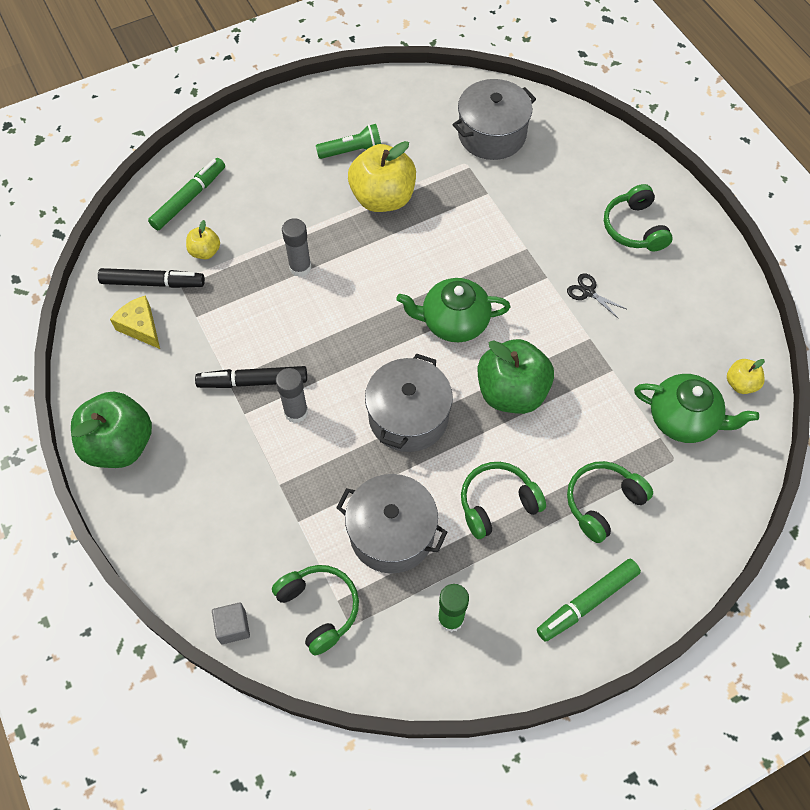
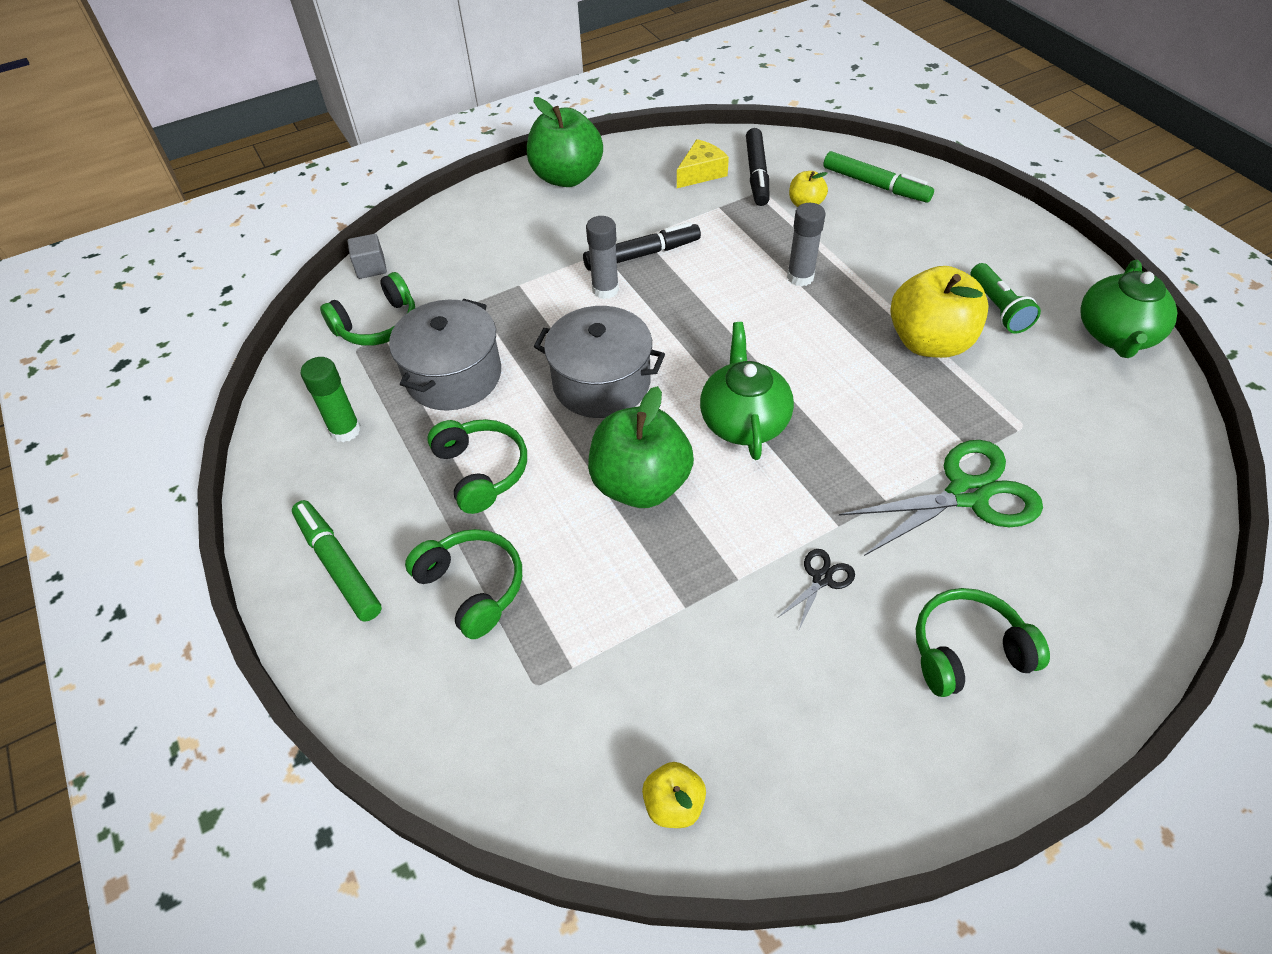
camera: 90 degrees right, 10 degrees down
(253, 381) = (642, 255): black marker -> black marker turned 75 degrees clockwise
(492, 134) = (1093, 455): grey pot -> none
(522, 204) = (967, 494): none -> green scissors
(683, 419) = (603, 704): green teapot -> green teapot (1116, 335)

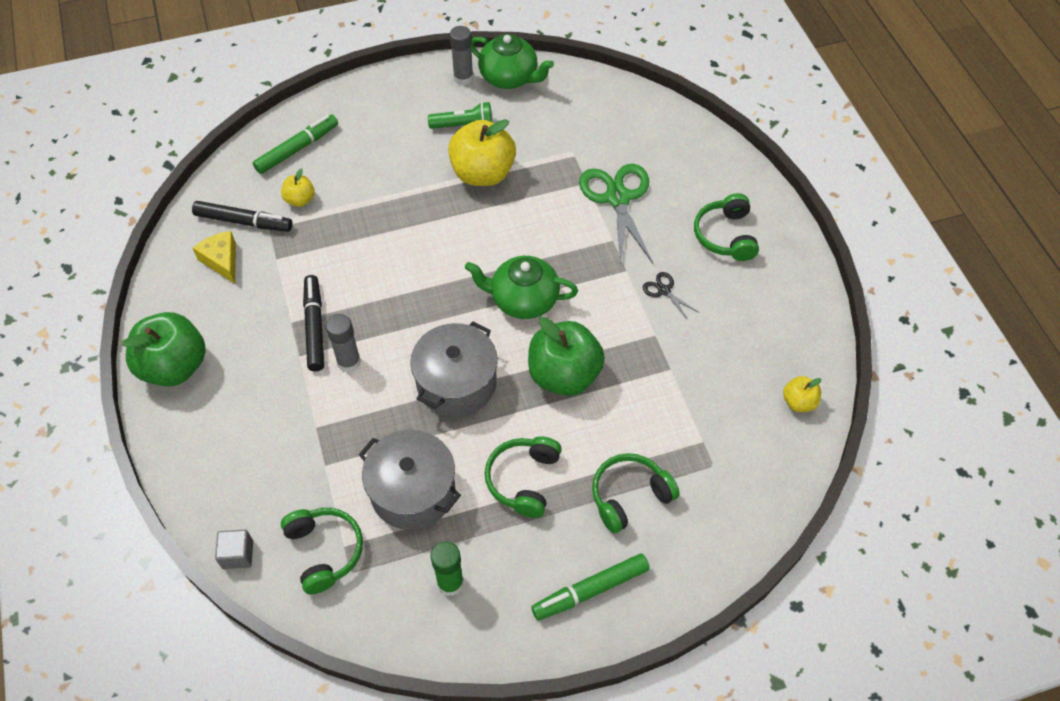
camera: 80 degrees left, 5 degrees up
(481, 471) = (524, 480): green headphones -> green headphones turned 60 degrees counterclockwise
(800, 277) = (387, 227): grey glue stick -> grey glue stick (463, 78)

